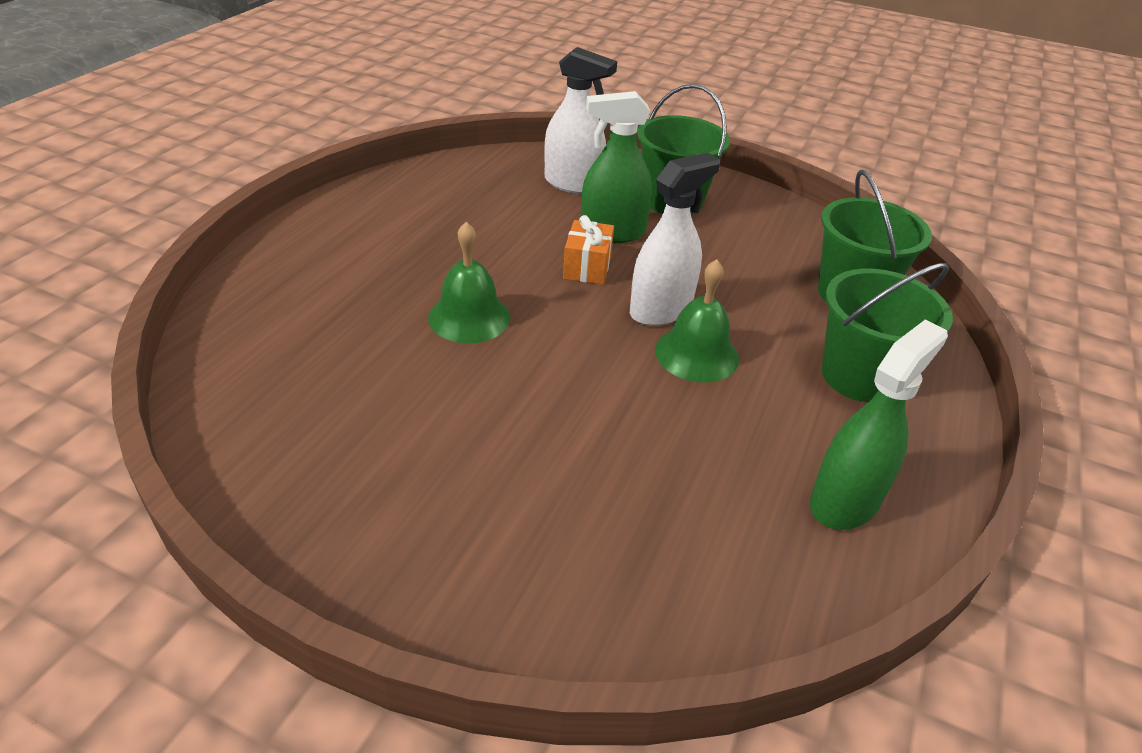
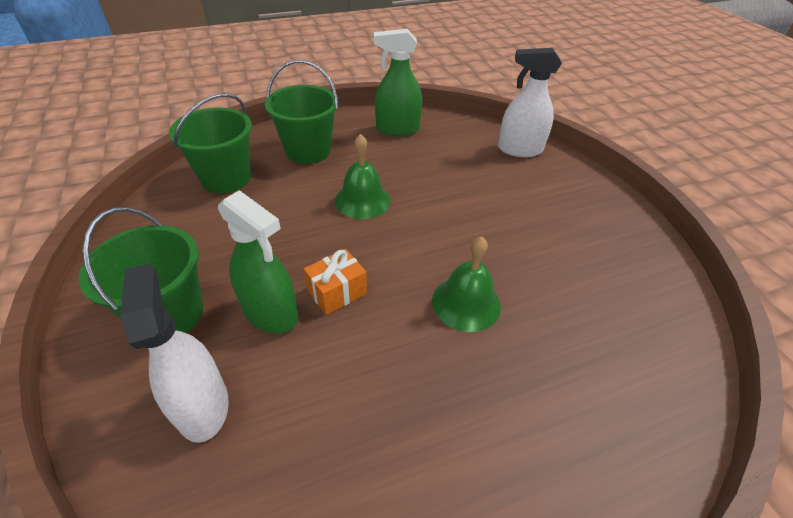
camera: 135 degrees left, 5 degrees up
(661, 310) = (340, 233): white spray bottle -> white spray bottle (519, 149)

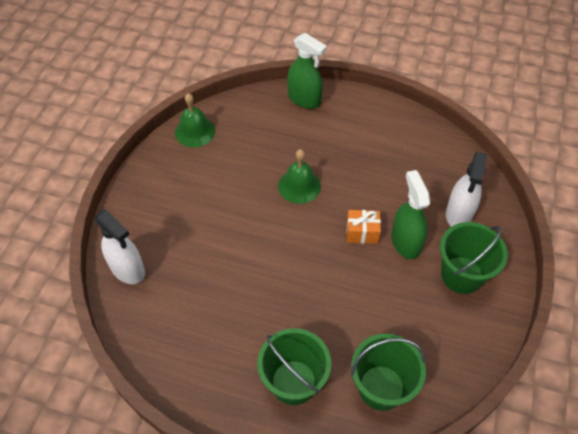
camera: 140 degrees left, 10 degrees up
(362, 200) = (294, 293): green bell -> green bell (195, 131)
(397, 129) = (193, 362): green spray bottle -> green spray bottle (304, 99)

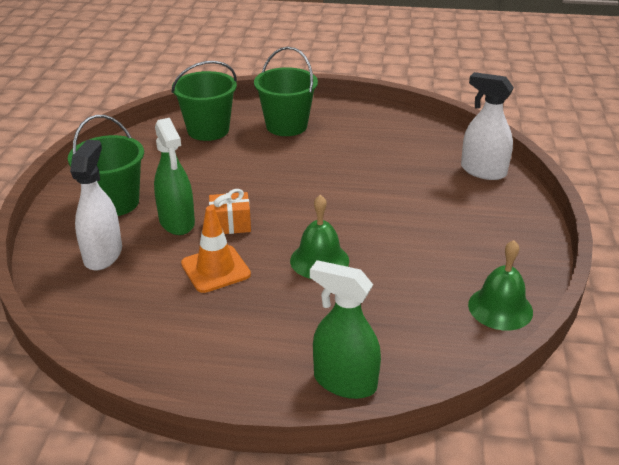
camera: 170 degrees right, 20 degrees down
(374, 188) = (215, 269): none -> orange traffic cone

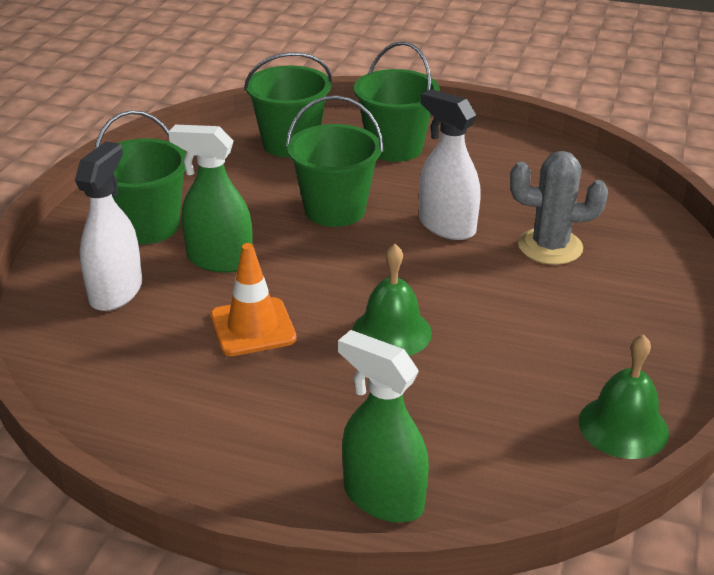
camera: 10 degrees right, 0 degrees up
(177, 222) = (219, 260): green spray bottle -> green spray bottle turned 120 degrees clockwise
(230, 224) = (287, 271): orange gift -> none
(254, 176) = (335, 210): none -> green bucket
(416, 186) = (550, 247): none -> grey cactus
(483, 171) = (649, 235): white spray bottle -> white spray bottle (446, 226)

